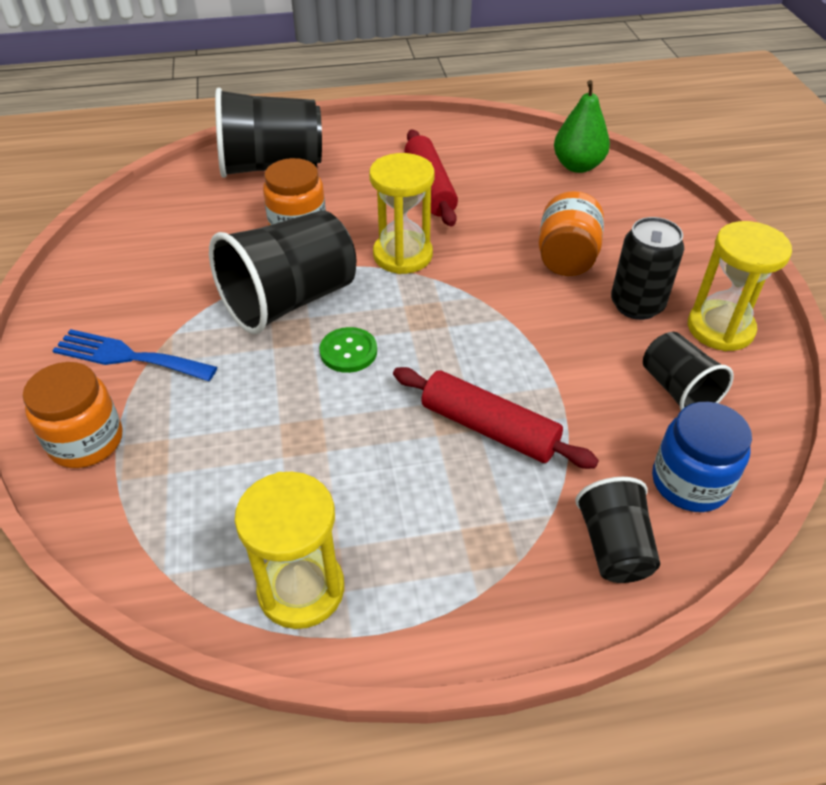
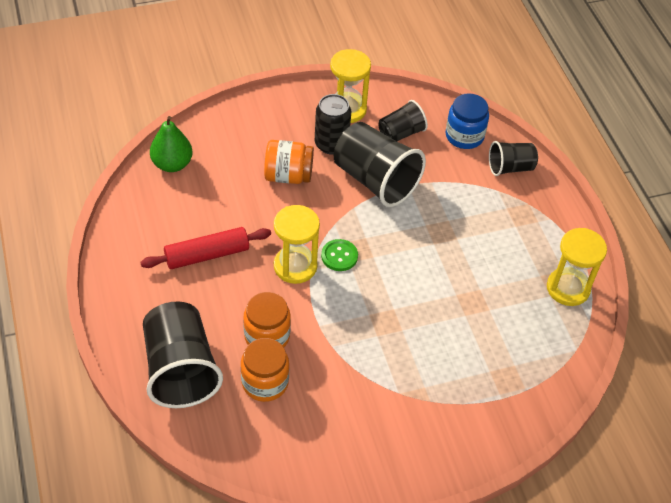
camera: 100 degrees left, 5 degrees up
(86, 441) = (502, 416): orange jar -> orange jar (265, 382)
(128, 356) = (426, 414): blue fork -> none
(290, 300) = (354, 328): black cup -> black cup (375, 180)
(348, 351) = (398, 287): green button -> green button (339, 256)
(489, 428) = (447, 215): red rolling pin -> none

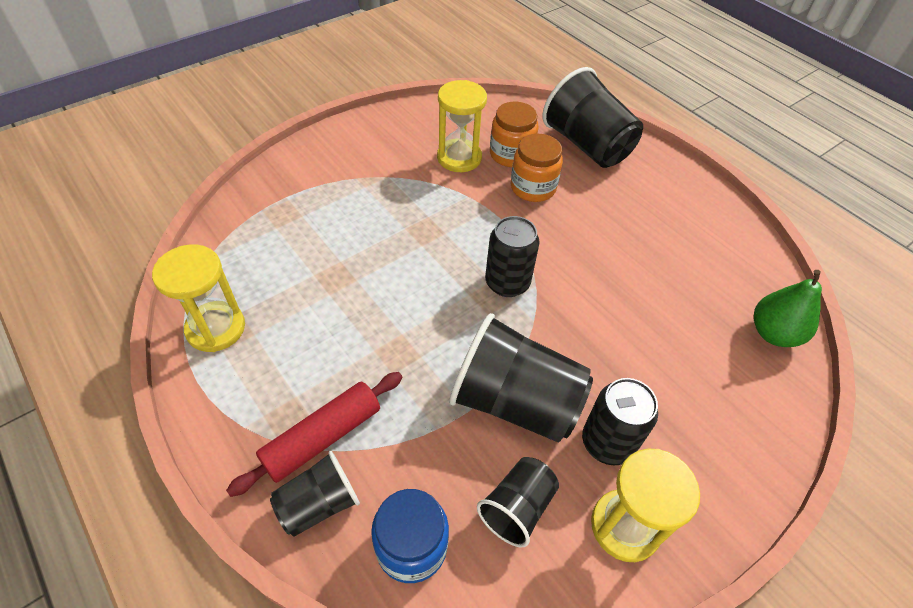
camera: 160 degrees right, 0 degrees up
(207, 255) = (644, 242): red rolling pin -> red rolling pin (322, 438)
(288, 175) = (630, 367): orange jar -> none
(295, 266) = (548, 257): yellow hourglass -> yellow hourglass (459, 158)
(339, 256) = (507, 283): green button -> black can

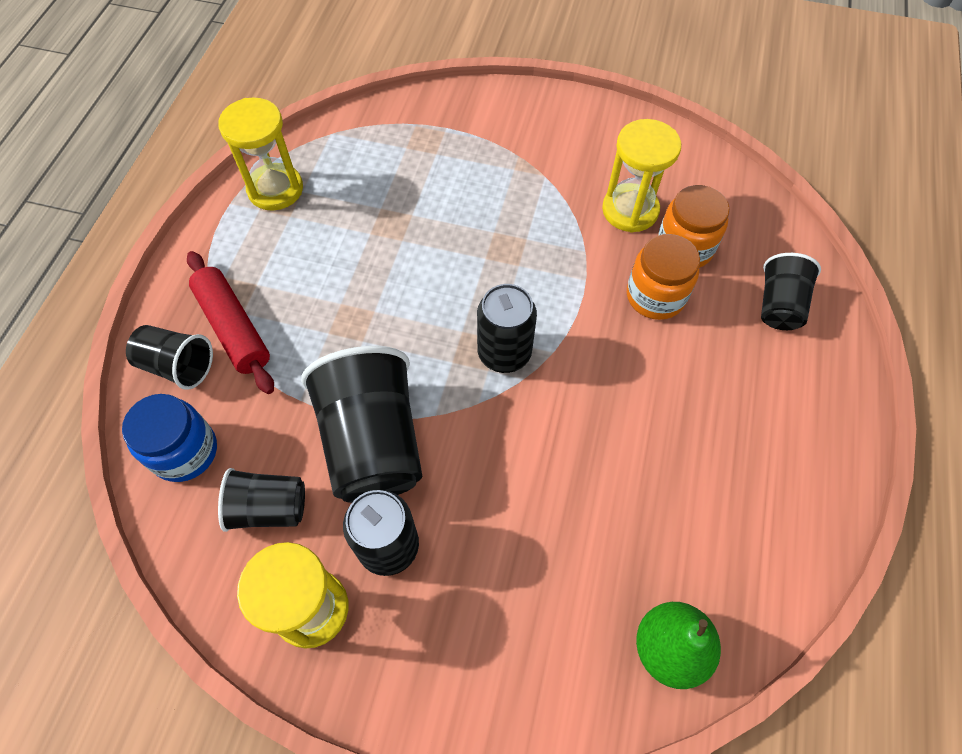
camera: 55 degrees right, 10 degrees up
(322, 438) = (233, 328): red rolling pin -> red rolling pin turned 45 degrees clockwise
(587, 145) = (779, 305): black cup -> black cup, size x0.55

